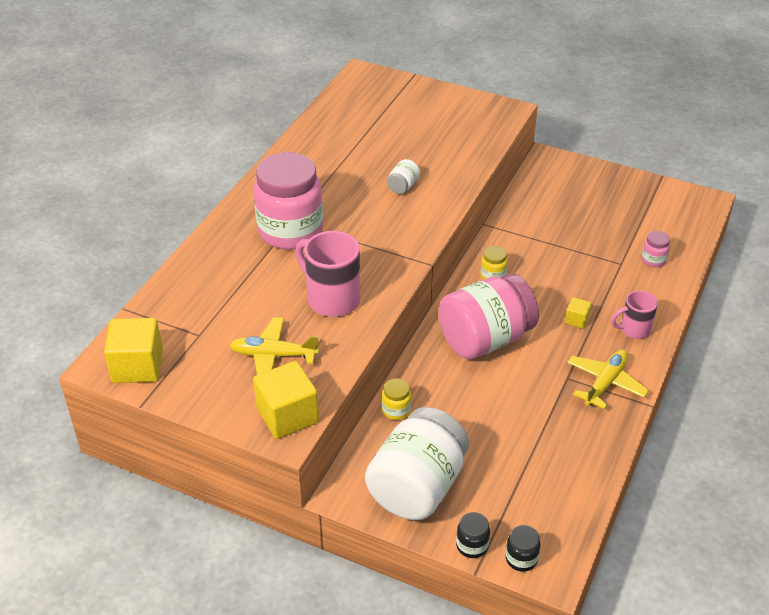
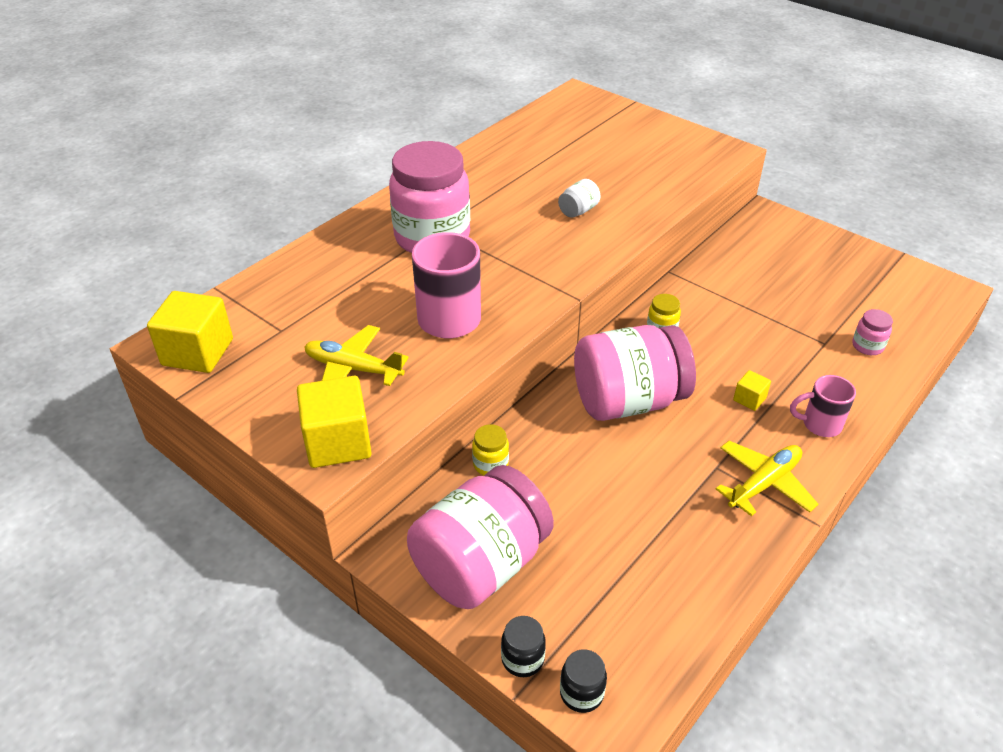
camera: 15 degrees right, 0 degrees up
(417, 487) = (481, 564): white jar -> pink jar

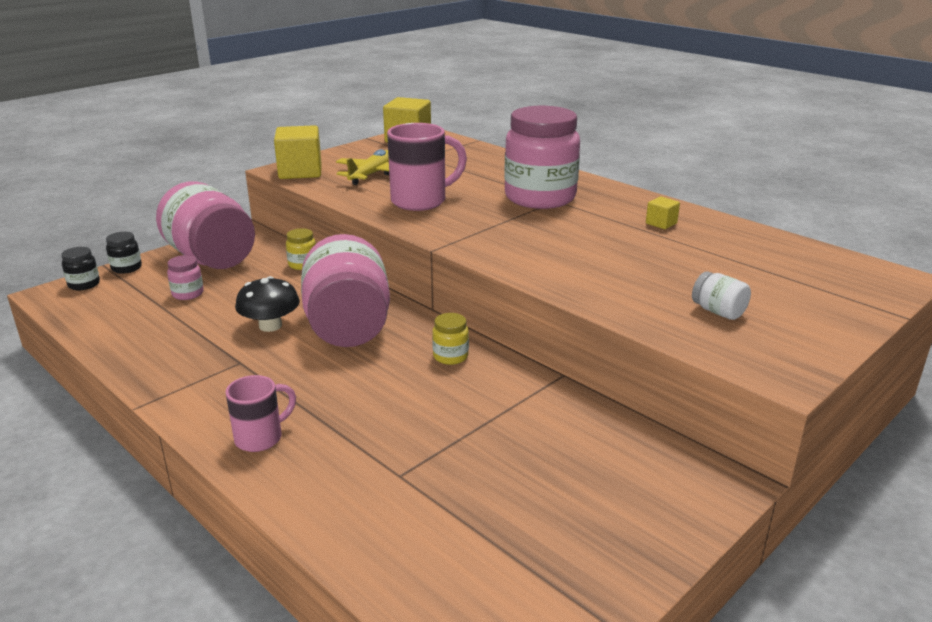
camera: 95 degrees right, 15 degrees down
(578, 211) = (592, 259): white jar -> white jar (718, 312)
(642, 460) = (270, 326): none -> black mushroom
(749, 399) = (321, 396): yellow cube -> yellow cube (661, 223)
(764, 483) = (203, 385): yellow plane -> none
(819, 424) = (261, 438): pink mug -> pink mug turned 45 degrees clockwise
(867, 346) = (383, 515): pink jar -> pink jar (188, 294)

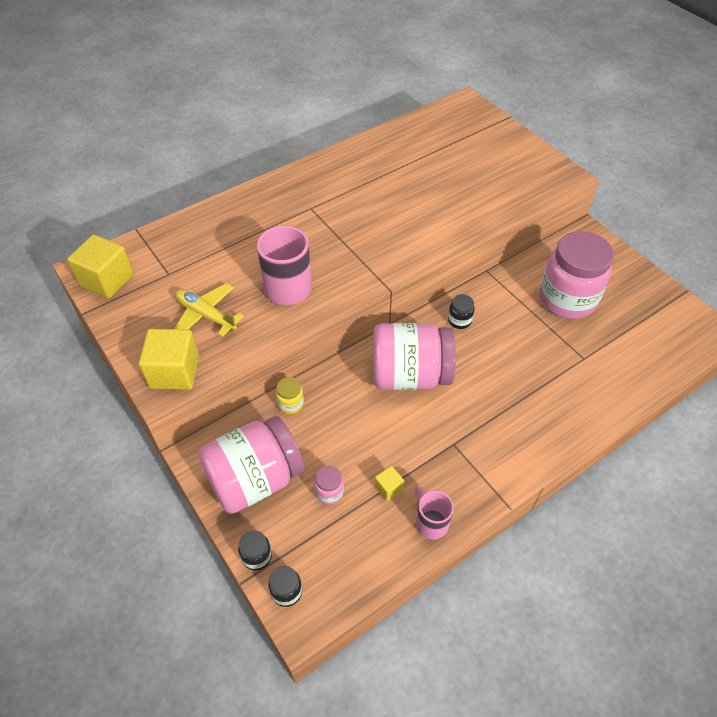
camera: 80 degrees left, 25 degrees up
(261, 438) = (548, 427): pink mug -> pink mug (431, 522)
(270, 326) = (400, 425): black mushroom -> none
(450, 356) = (459, 320): yellow jar -> black jar
(540, 198) = (303, 215): pink jar -> pink jar (567, 299)
(661, 223) = (369, 166): yellow cube -> yellow cube (388, 488)
(718, 312) = (499, 178): white jar -> none

